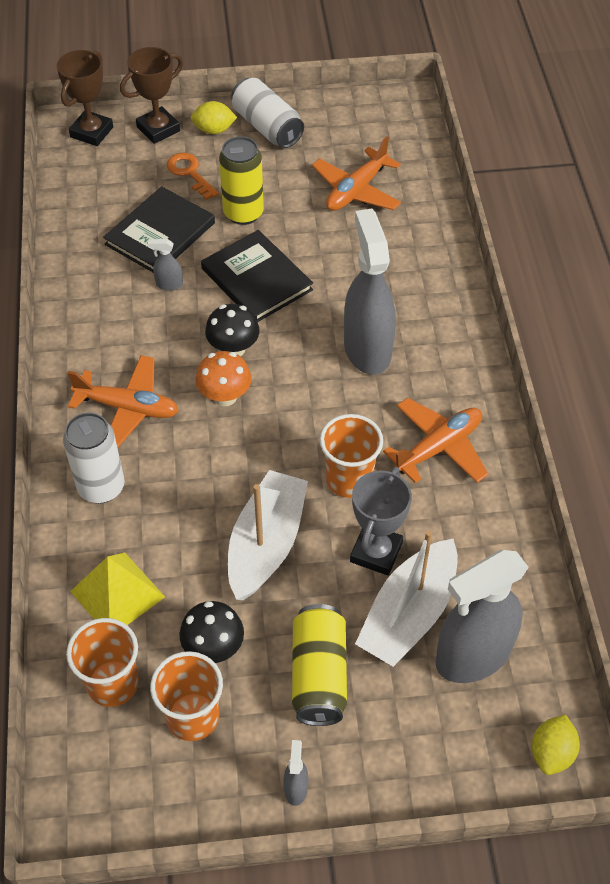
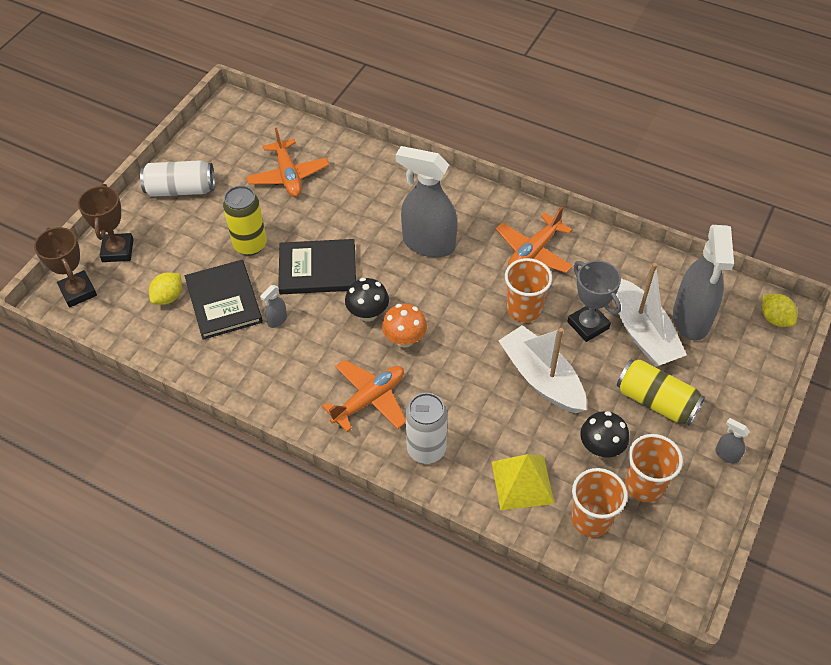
camera: 55 degrees left, 0 degrees up
(189, 173) = (181, 255): orange key -> none
(214, 130) = (153, 220): yellow lemon -> yellow lemon (168, 297)
(438, 447) = (533, 252): orange plane -> orange plane turned 135 degrees counterclockwise

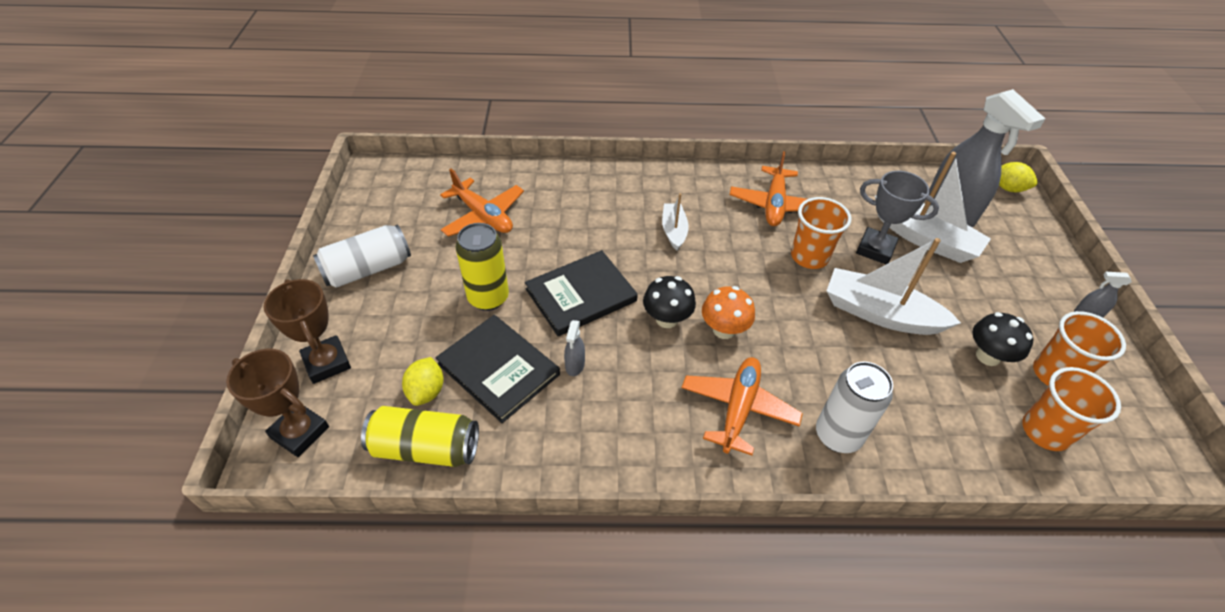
camera: 30 degrees left, 5 degrees down
(428, 244) = (674, 231): grey spray bottle -> white boat
(522, 482) = (954, 425): yellow pyramid -> none
(656, 401) = (990, 293): yellow can -> yellow can (426, 448)

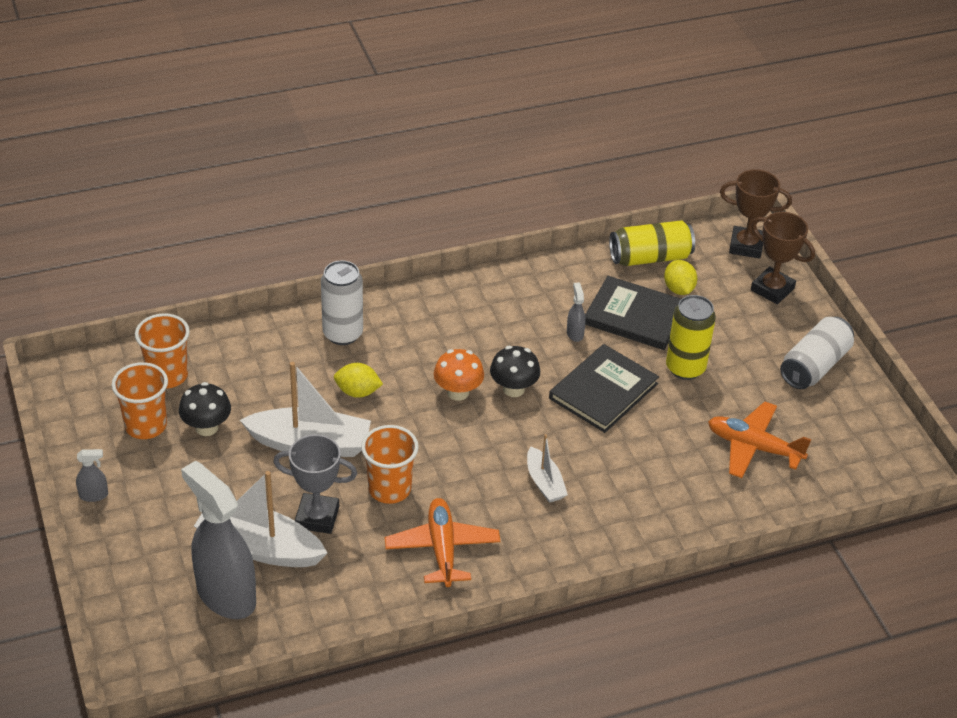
camera: 160 degrees right, 5 degrees down
(738, 408) = (427, 334): orange plane -> none
(1008, 188) = (141, 658): yellow lemon -> yellow lemon (357, 392)

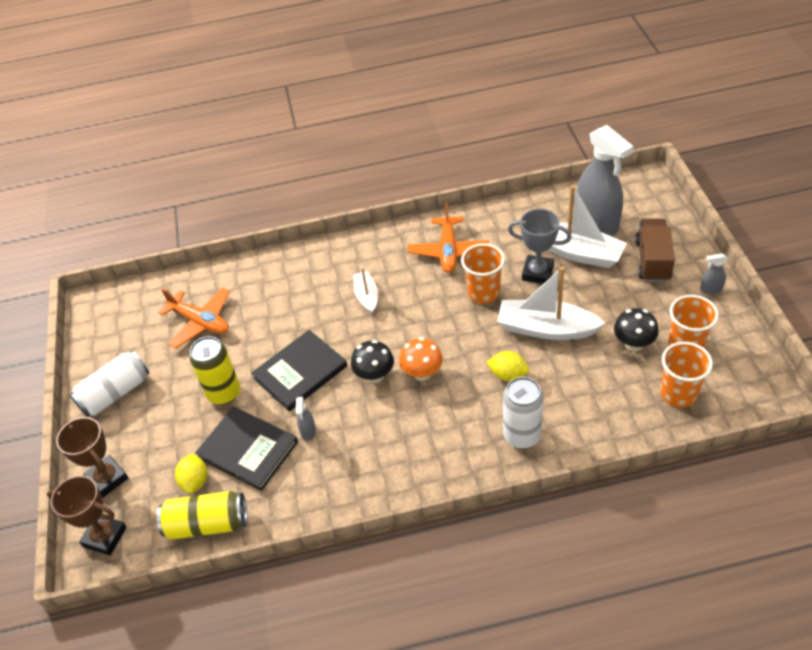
camera: 165 degrees left, 5 degrees up
(159, 535) = (652, 261): none -> brown truck

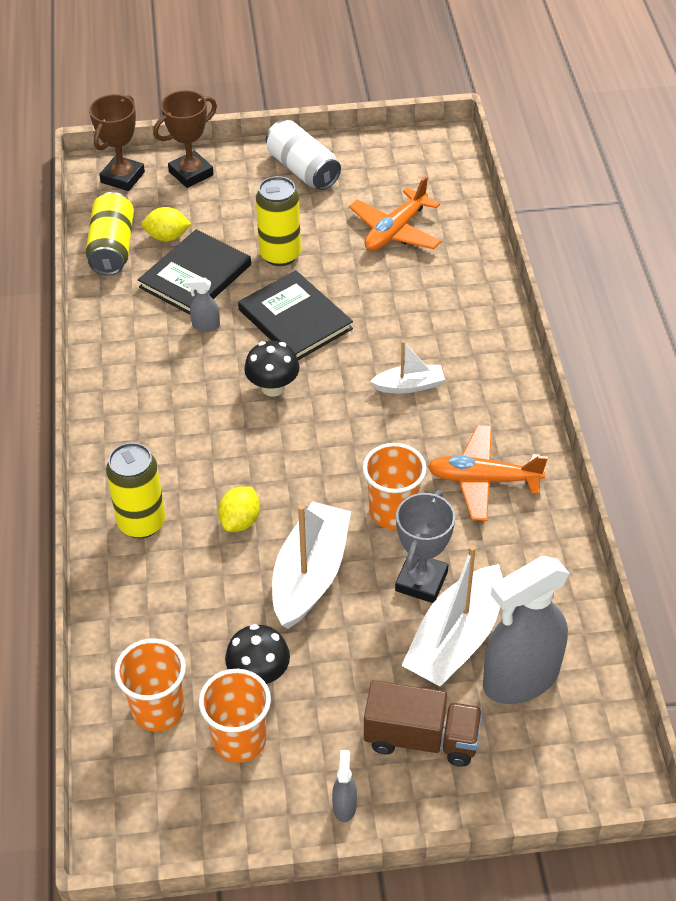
camera: 90 degrees right, 0 degrees up
(422, 373) = (265, 433): orange mushroom -> none
(522, 435) = (141, 523): white can -> yellow can

